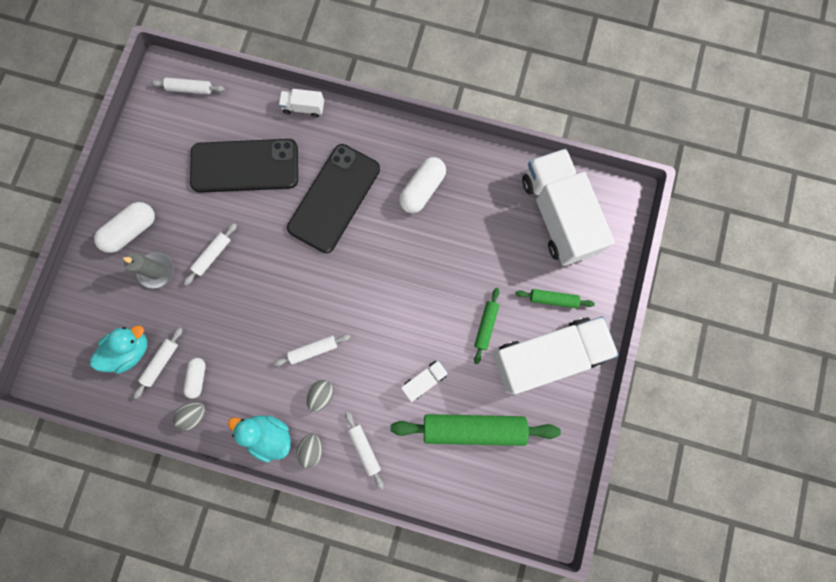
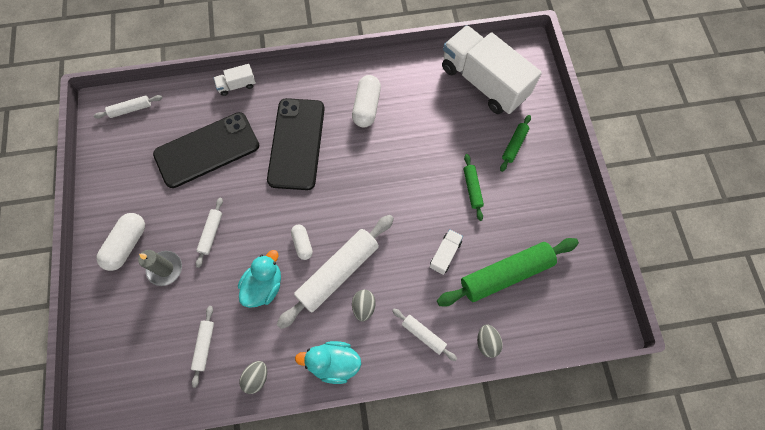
camera: 25 degrees left, 10 degrees down
(131, 350) = (170, 348): turquoise duck -> turquoise duck (264, 286)
(198, 378) = (244, 344): white capsule -> white capsule (302, 244)
(312, 449) = (377, 357): grey egg -> grey egg (487, 342)
(313, 350) = (338, 272): white rolling pin -> white rolling pin, size x2.04
(546, 355) = (533, 190): white truck -> none
(553, 299) = (514, 145): green rolling pin -> green rolling pin turned 45 degrees counterclockwise

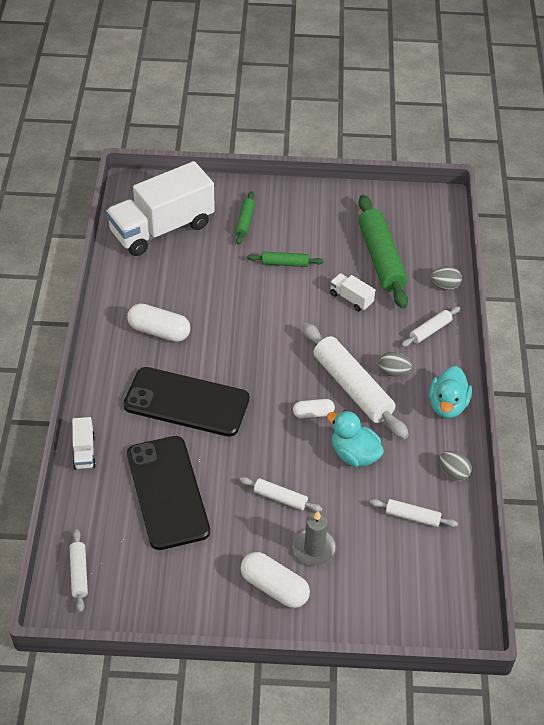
camera: 80 degrees left, 20 degrees down
(514, 145) = (245, 221): green rolling pin -> green rolling pin turned 60 degrees clockwise

